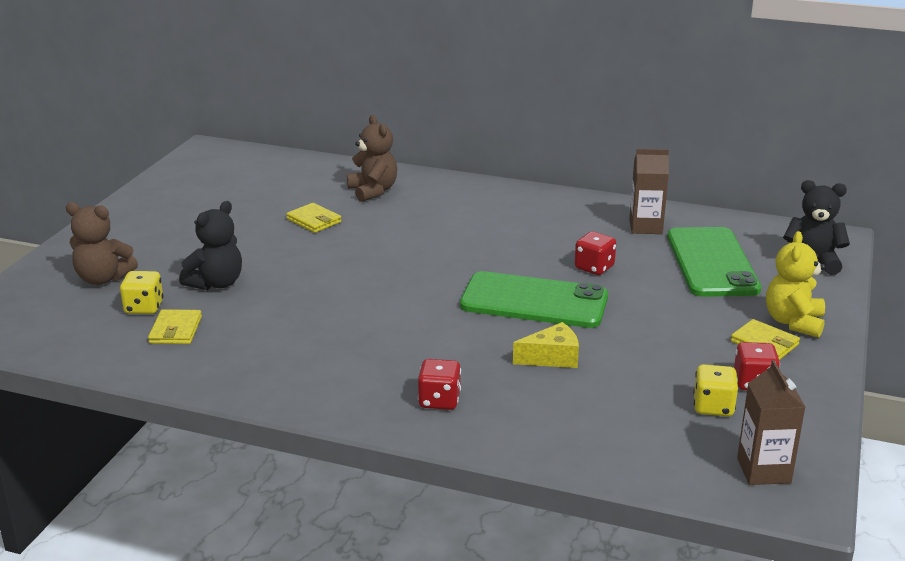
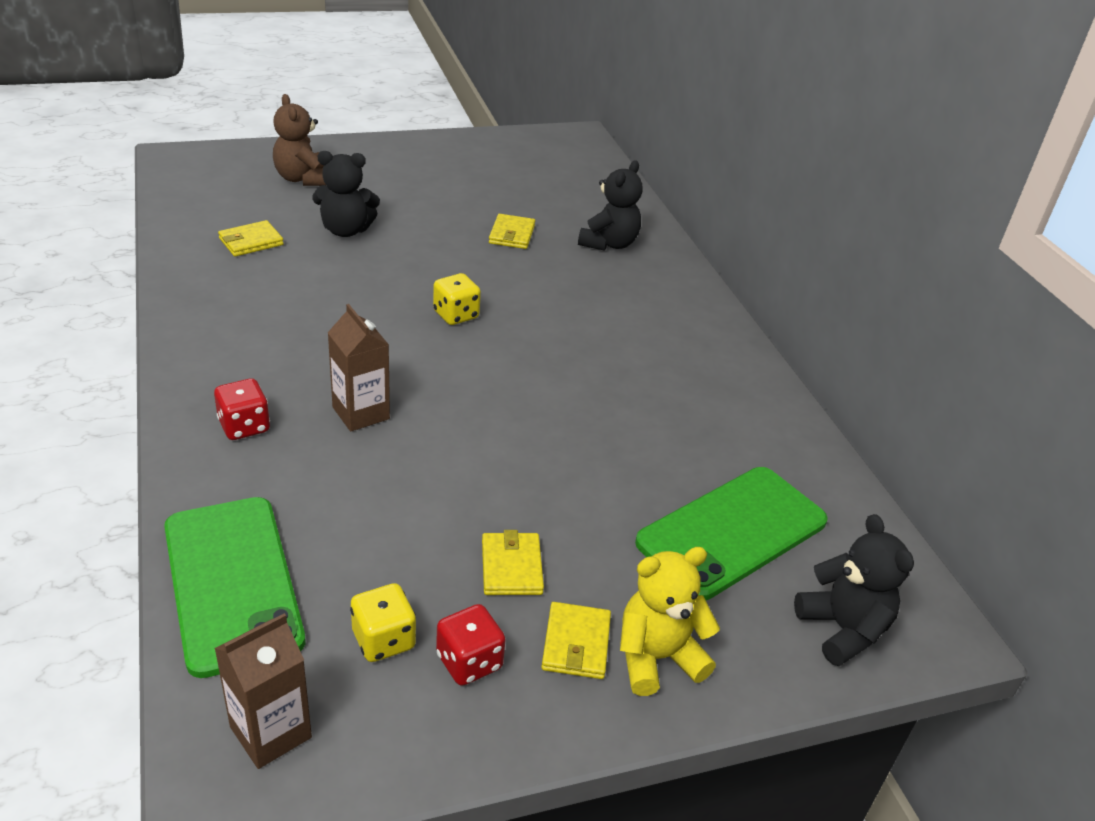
camera: 50 degrees right, 10 degrees up
(144, 307) = (274, 214): yellow dice -> yellow dice (456, 315)
(373, 191) = (609, 243): brown teddy bear -> black teddy bear
(534, 301) = (494, 421): green phone -> green phone (232, 583)
(552, 358) = (387, 474): yellow cheese -> none
(594, 267) = (613, 439): red dice -> none
(645, 227) = (757, 448): brown carton -> brown carton (361, 413)
(683, 342) = (511, 567): none -> yellow wallet

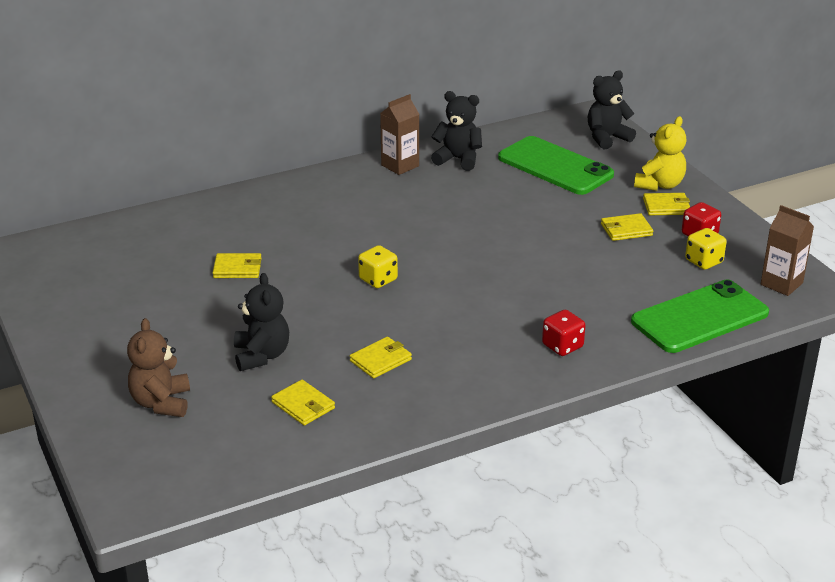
camera: 95 degrees left, 5 degrees down
(297, 293) = (380, 360): none -> yellow wallet
(302, 179) = (161, 403): brown teddy bear -> brown teddy bear turned 120 degrees clockwise
(361, 413) = (520, 301): brown carton -> brown carton (400, 165)
(609, 243) = (236, 222): black teddy bear -> black teddy bear (458, 159)
(657, 658) = (659, 185): yellow teddy bear -> yellow teddy bear turned 120 degrees counterclockwise

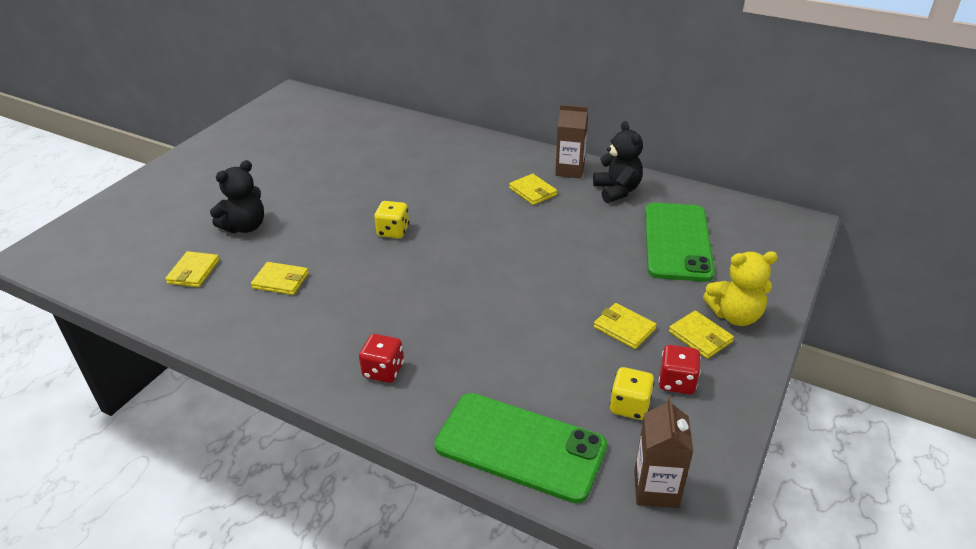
camera: 55 degrees right, 5 degrees up
(161, 403) = (158, 214): brown teddy bear -> none
(237, 268) = (348, 170): yellow wallet -> yellow wallet (533, 191)
(607, 138) = (771, 249): black teddy bear -> none

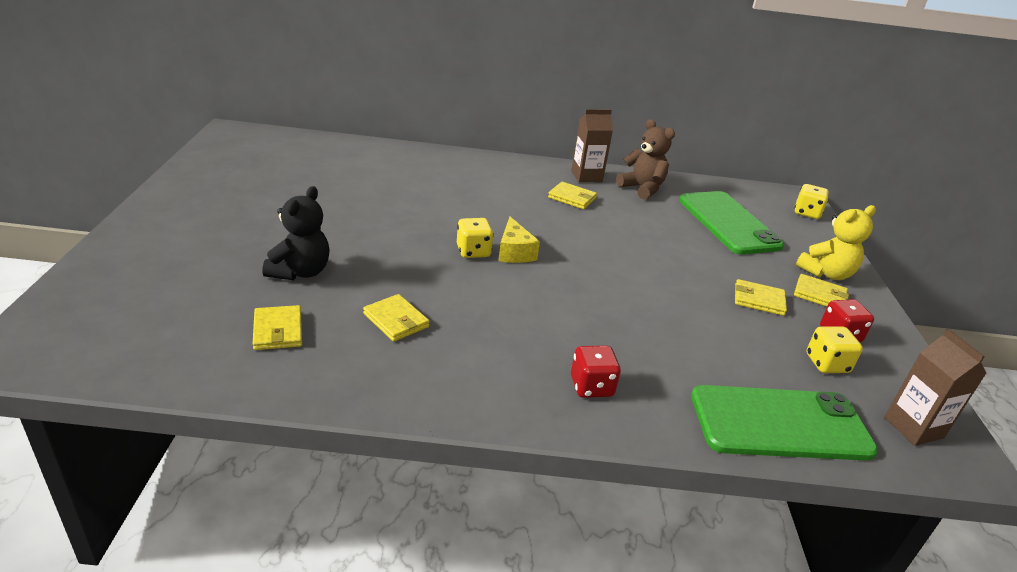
camera: 30 degrees left, 5 degrees down
(281, 281) = (396, 320): yellow wallet -> yellow wallet turned 60 degrees clockwise
(428, 238) = (514, 252): none -> yellow cheese
(617, 191) = (642, 188): black teddy bear -> brown teddy bear
(788, 244) = (807, 213): none -> yellow dice

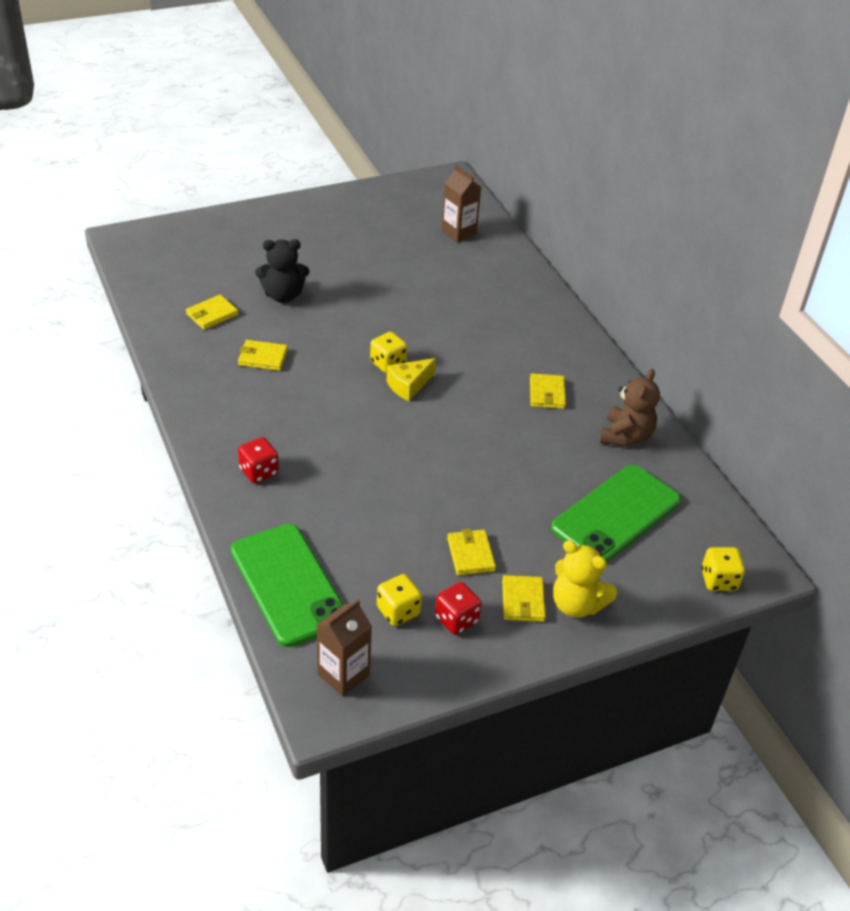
camera: 65 degrees right, 10 degrees up
(396, 320) = (263, 358): yellow wallet -> yellow wallet turned 75 degrees clockwise
(586, 176) = (607, 392): brown carton -> brown carton (458, 232)

